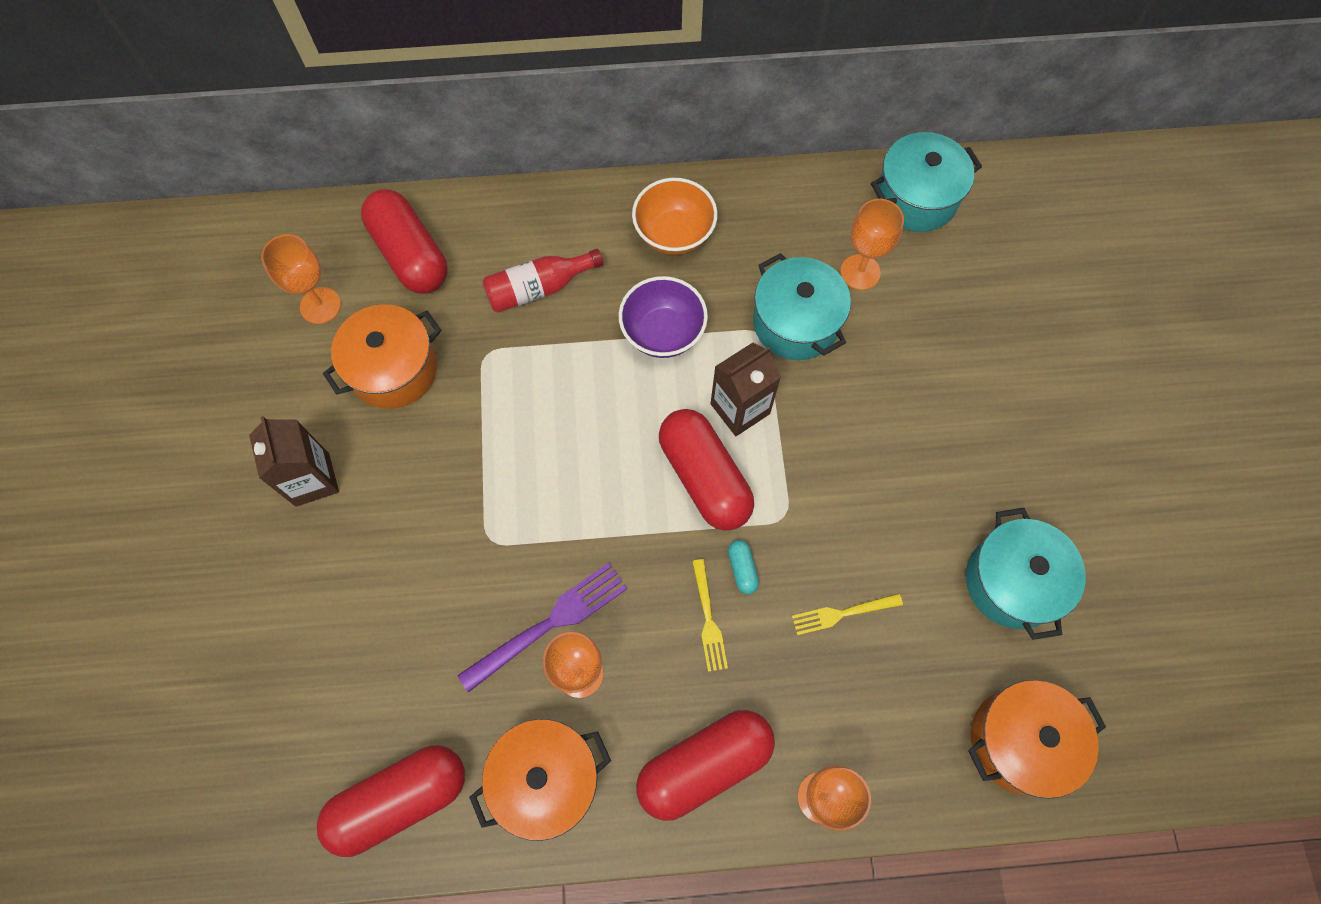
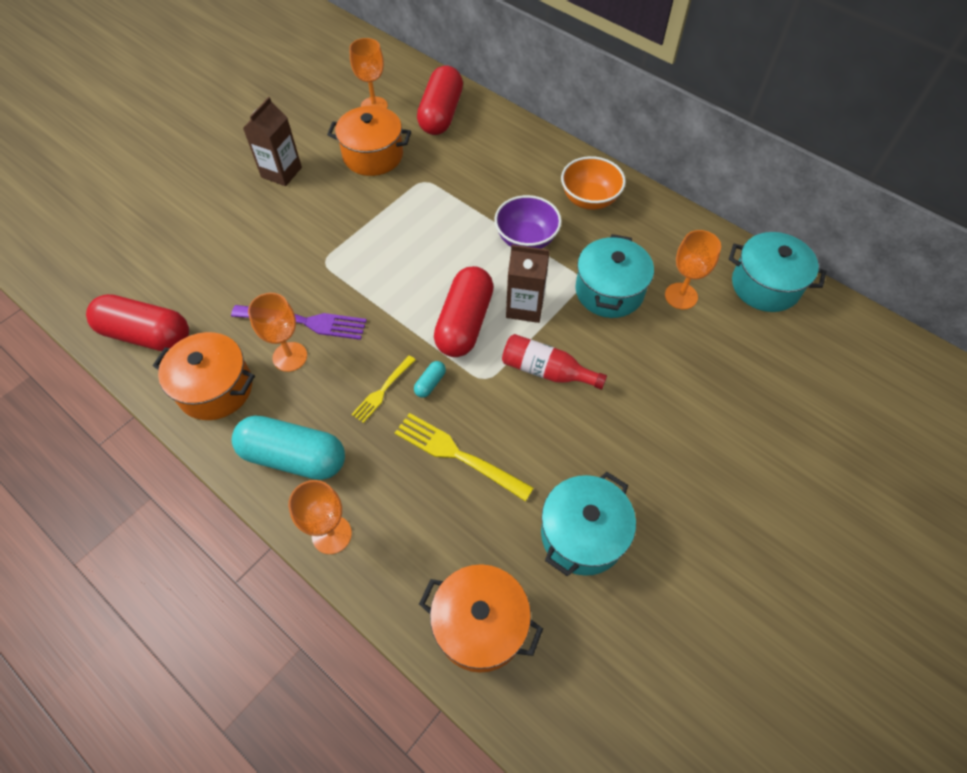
camera: 45 degrees right, 10 degrees down
(539, 288) = (485, 172): red bottle -> red bottle (546, 371)
(704, 765) = (294, 457): red capsule -> turquoise capsule
(842, 613) = (458, 455): yellow fork -> yellow fork, size x1.66

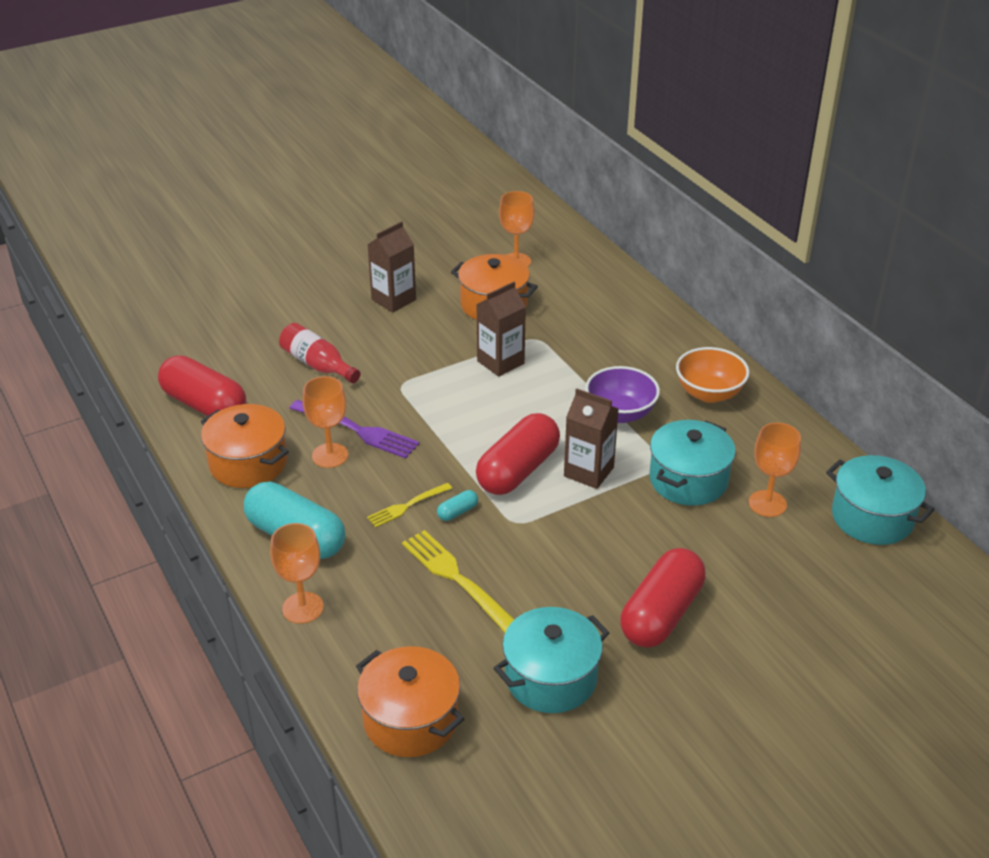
camera: 20 degrees right, 20 degrees down
(403, 214) = (500, 362): none -> brown carton
(441, 114) = (584, 283): red capsule -> red capsule (661, 614)
(546, 371) = (584, 532): red bottle -> red bottle (318, 365)

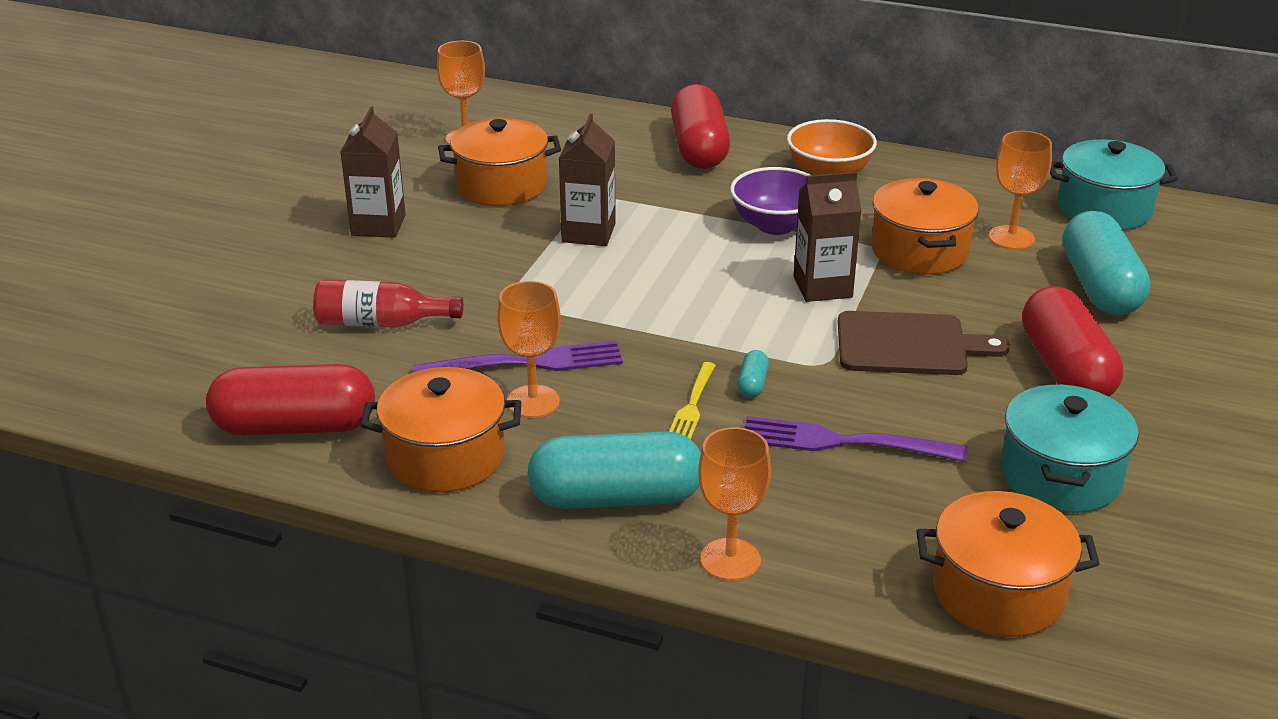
camera: 40 degrees left, 5 degrees down
(456, 578) = (843, 442): yellow fork -> purple fork
(518, 470) = (754, 318): red capsule -> red capsule (699, 148)
(585, 540) = (908, 345): none -> brown cutting board
(688, 480) = (919, 251): turquoise pot -> orange pot
(776, 572) = (1100, 287): none -> turquoise capsule

